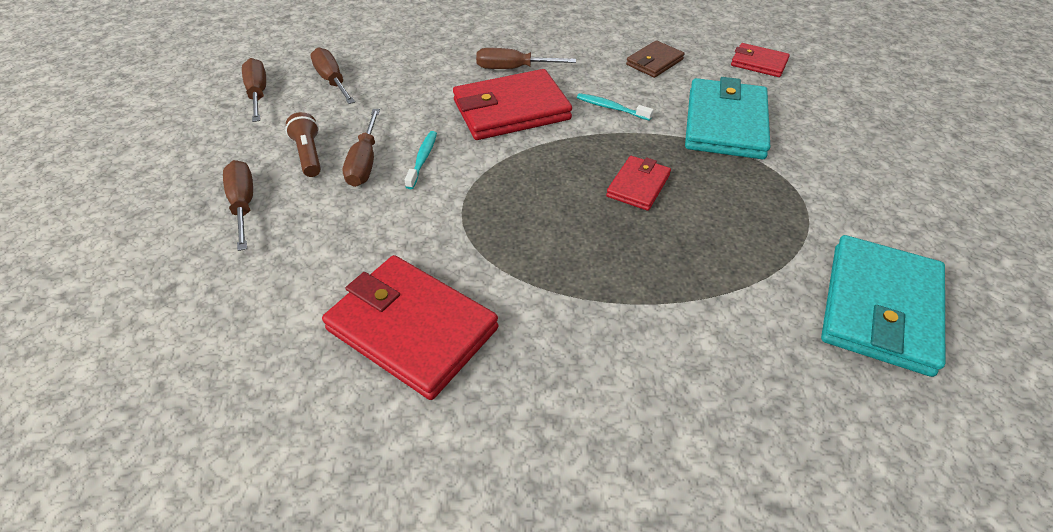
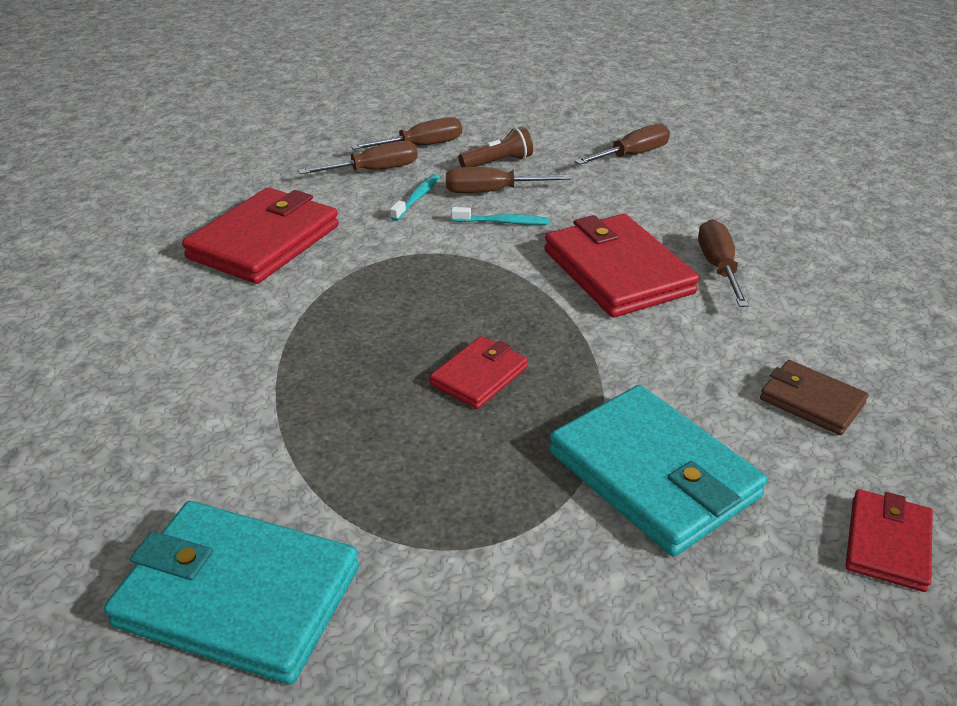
camera: 85 degrees right, 10 degrees down
(258, 94) = (591, 123): brown screwdriver -> brown screwdriver (374, 170)
(611, 108) = (654, 354): turquoise toothbrush -> turquoise toothbrush (417, 198)
(638, 186) = (479, 376): red wallet -> red wallet turned 75 degrees counterclockwise
(725, 124) = (653, 474): turquoise wallet -> turquoise wallet turned 45 degrees clockwise

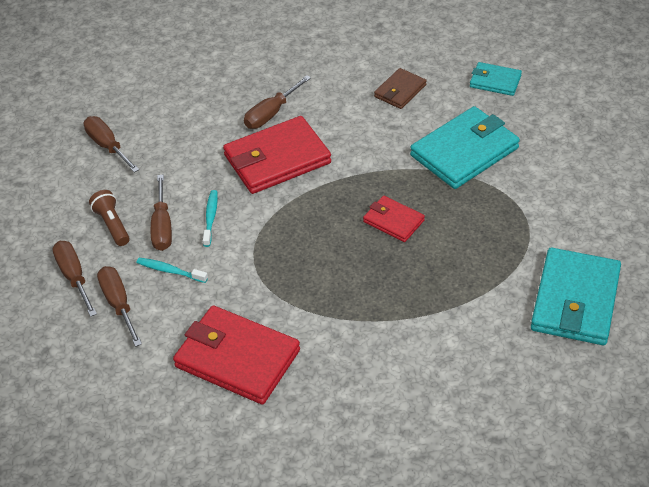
camera: 90 degrees left, 10 degrees up
(718, 268) = (271, 113): brown screwdriver -> brown screwdriver turned 45 degrees counterclockwise
(887, 543) = (495, 81): red wallet -> turquoise wallet

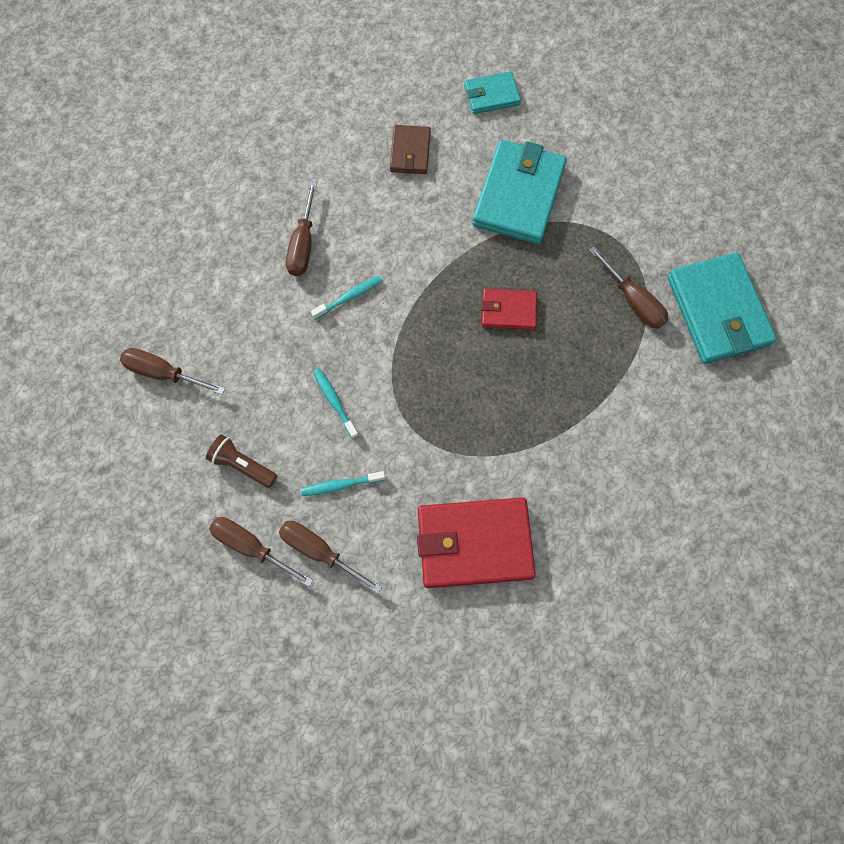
camera: 35 degrees left, 25 degrees up
(162, 226) = (294, 438): brown screwdriver -> brown screwdriver (633, 300)
(277, 159) = (349, 297): red wallet -> turquoise toothbrush

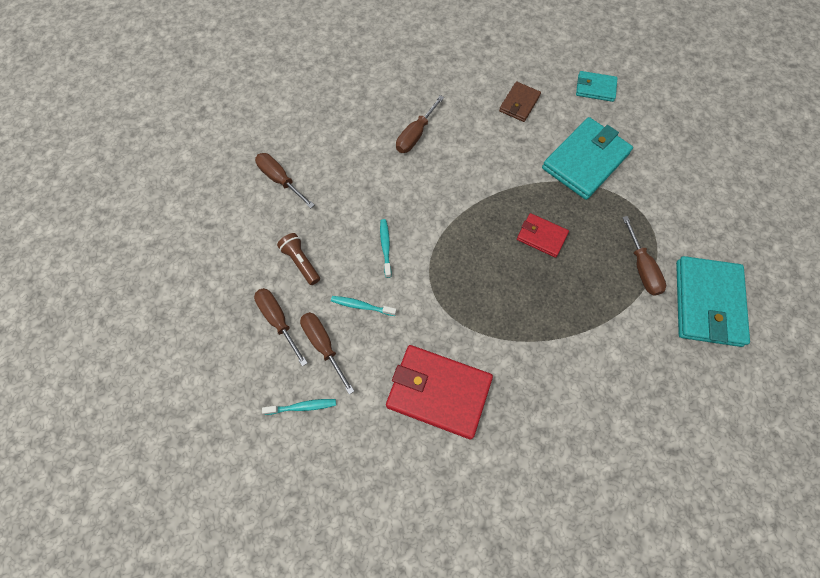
camera: 25 degrees right, 5 degrees down
(349, 297) = (430, 181): turquoise toothbrush -> turquoise toothbrush (302, 406)

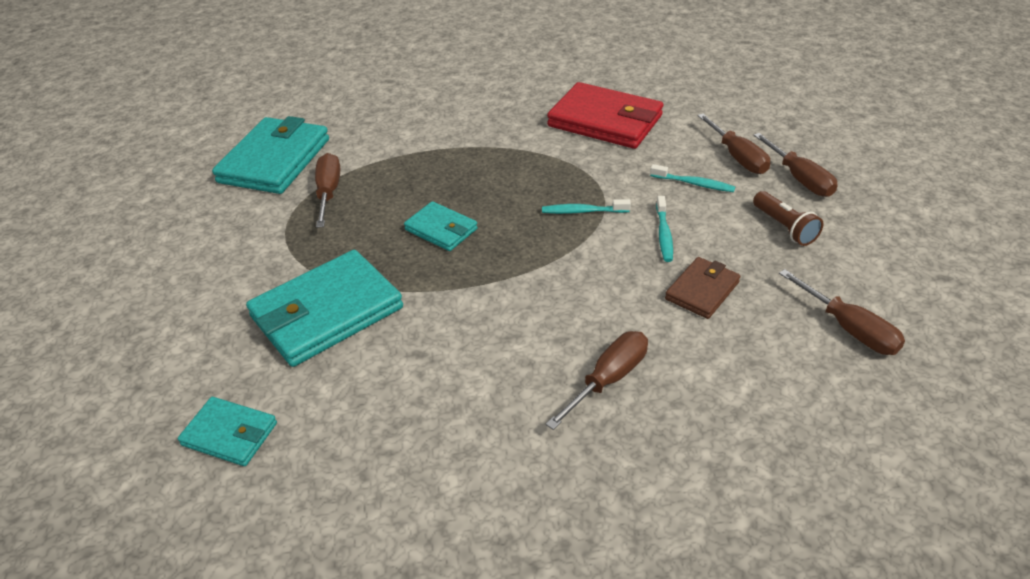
camera: 170 degrees left, 25 degrees down
(302, 406) = (752, 120): turquoise toothbrush -> turquoise toothbrush (582, 211)
(519, 103) = (394, 418): brown wallet -> brown wallet (702, 290)
(541, 236) = (441, 229): red wallet -> turquoise wallet

